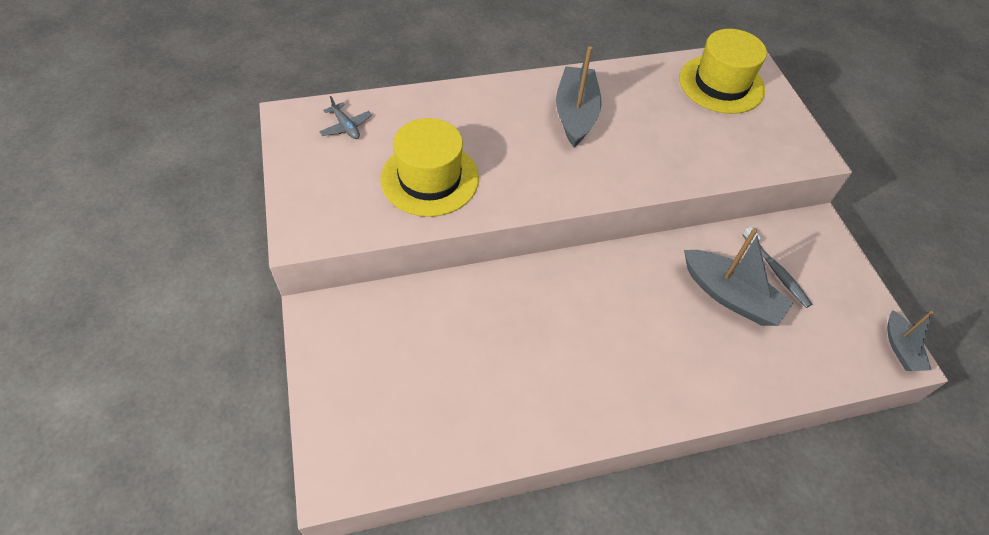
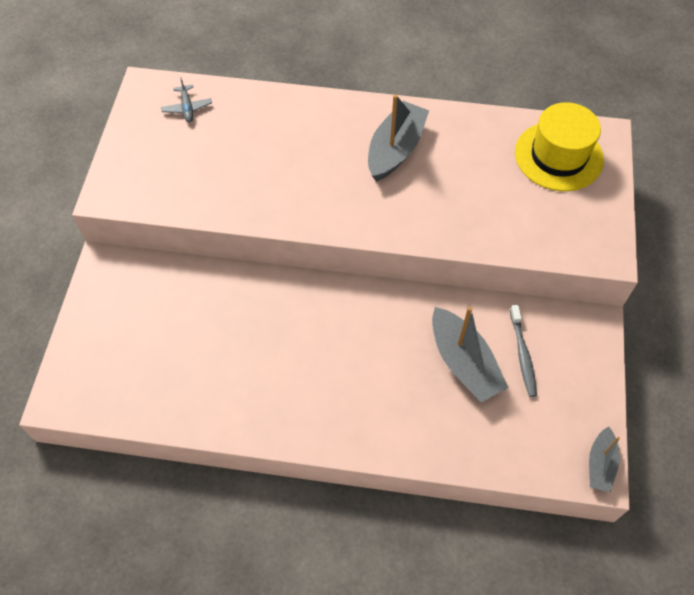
camera: 25 degrees right, 5 degrees up
(429, 178) = (233, 175): yellow hat -> none

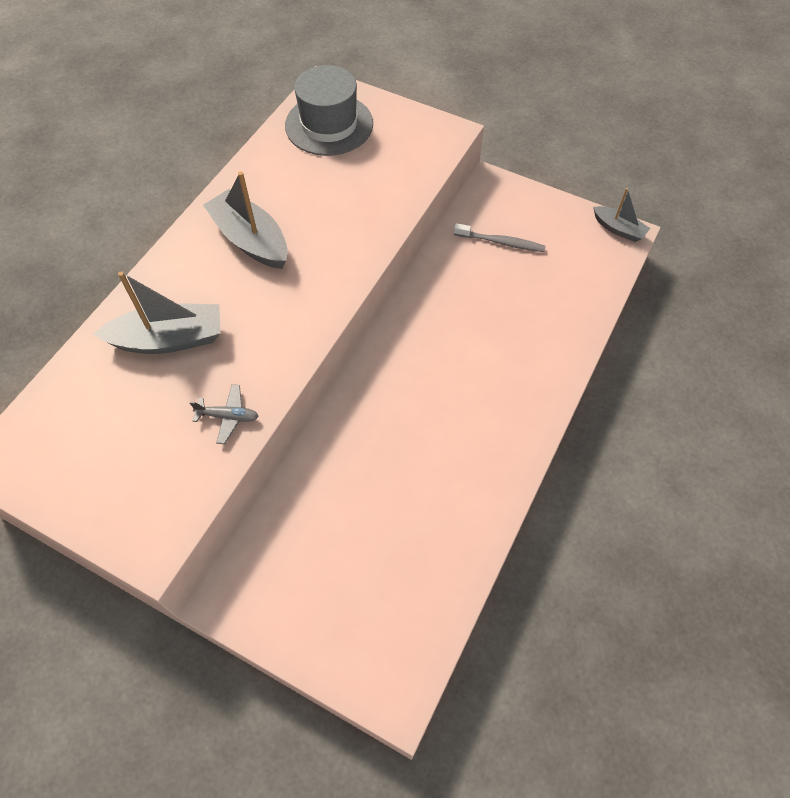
camera: 70 degrees left, 0 degrees up
(187, 108) = (66, 421): grey plane -> grey plane (228, 416)
(463, 363) = (493, 287): grey boat -> grey boat (169, 339)
(558, 156) = (329, 125): yellow hat -> grey hat

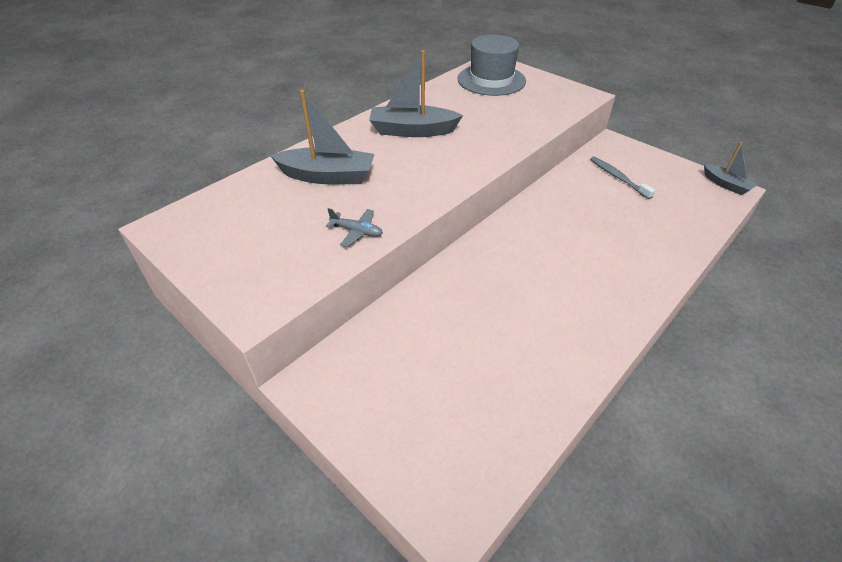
camera: 15 degrees right, 15 degrees down
(251, 240) = (412, 131): grey boat -> grey boat turned 60 degrees counterclockwise
(501, 242) = (618, 177): grey toothbrush -> grey toothbrush turned 150 degrees counterclockwise

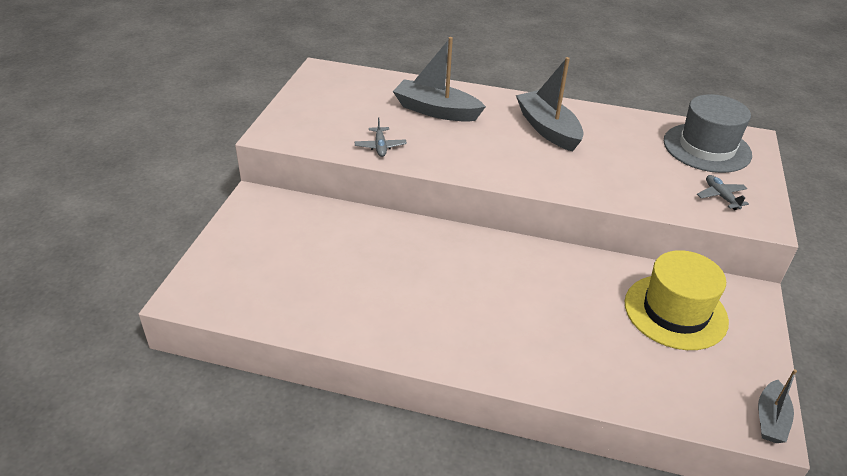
camera: 60 degrees right, 5 degrees down
(328, 176) = (436, 111): grey boat -> grey boat turned 135 degrees clockwise
(550, 97) = (721, 196): none -> grey plane
(618, 177) = (675, 312): grey toothbrush -> yellow hat

